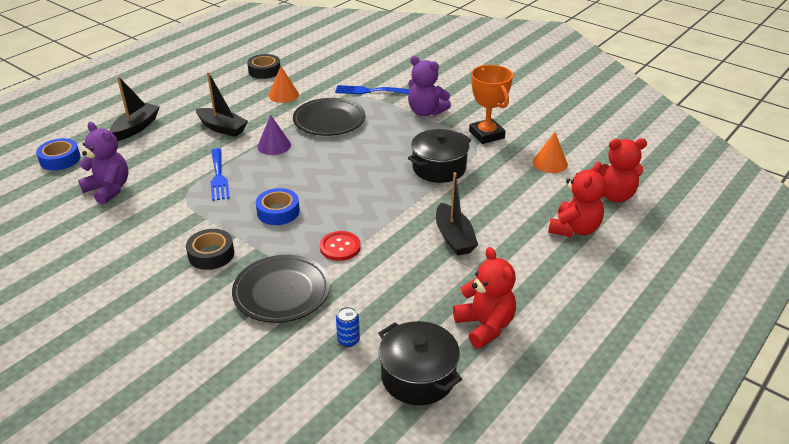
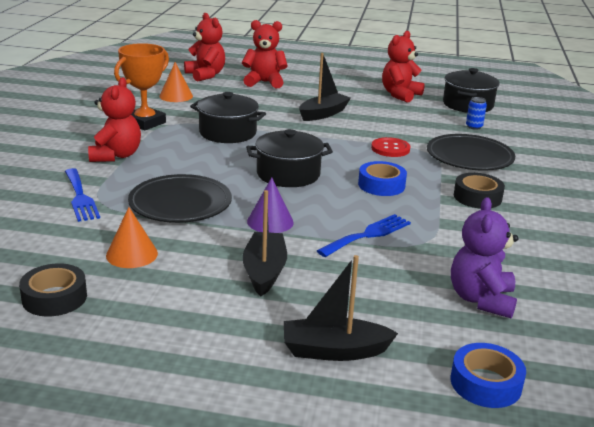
camera: 120 degrees left, 10 degrees down
(335, 174) = (288, 174): none -> black pot
(426, 112) = (116, 155): purple teddy bear -> red teddy bear

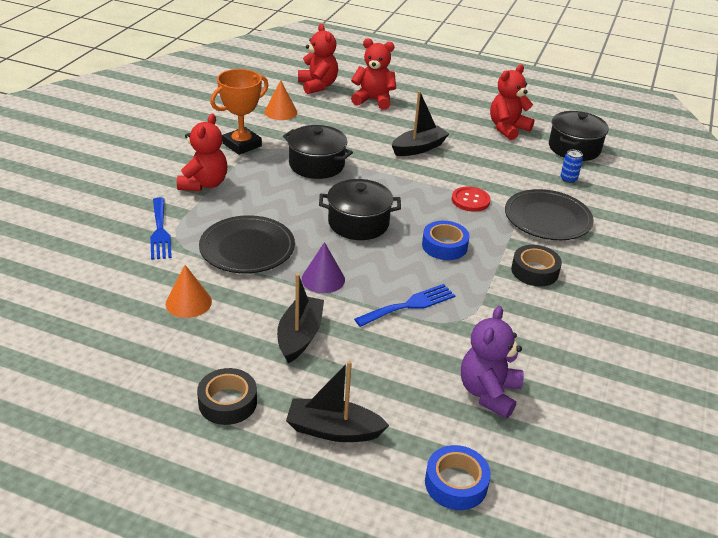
camera: 10 degrees right, 10 degrees up
(54, 298) = (112, 342): black tape -> black tape (227, 402)

